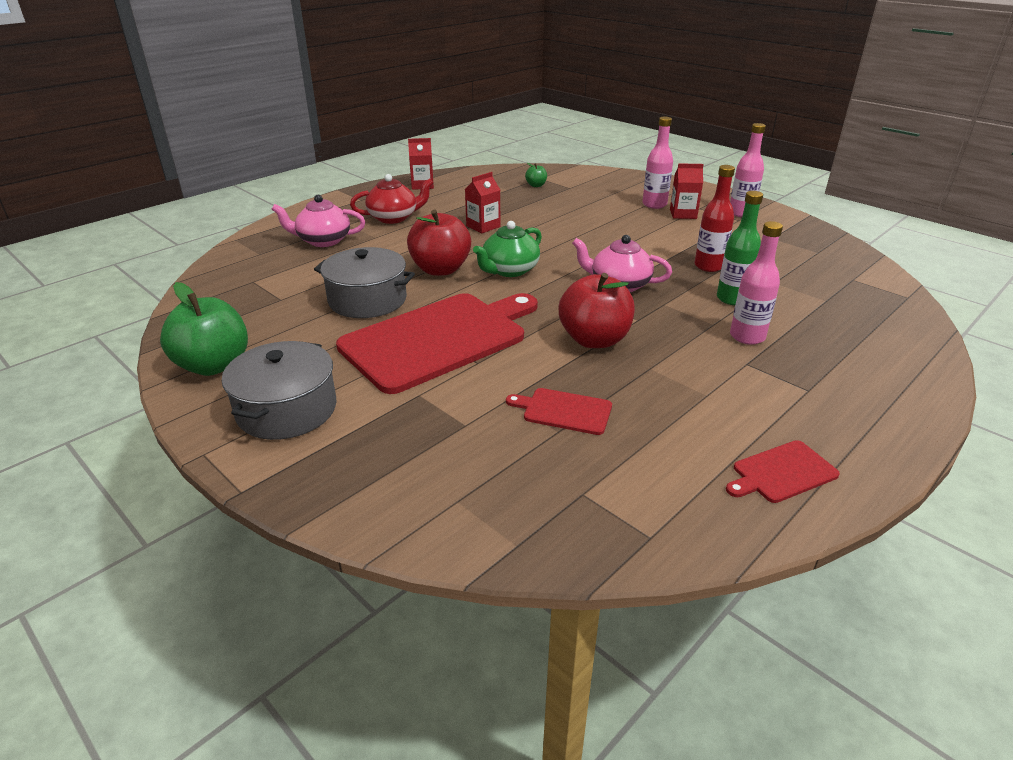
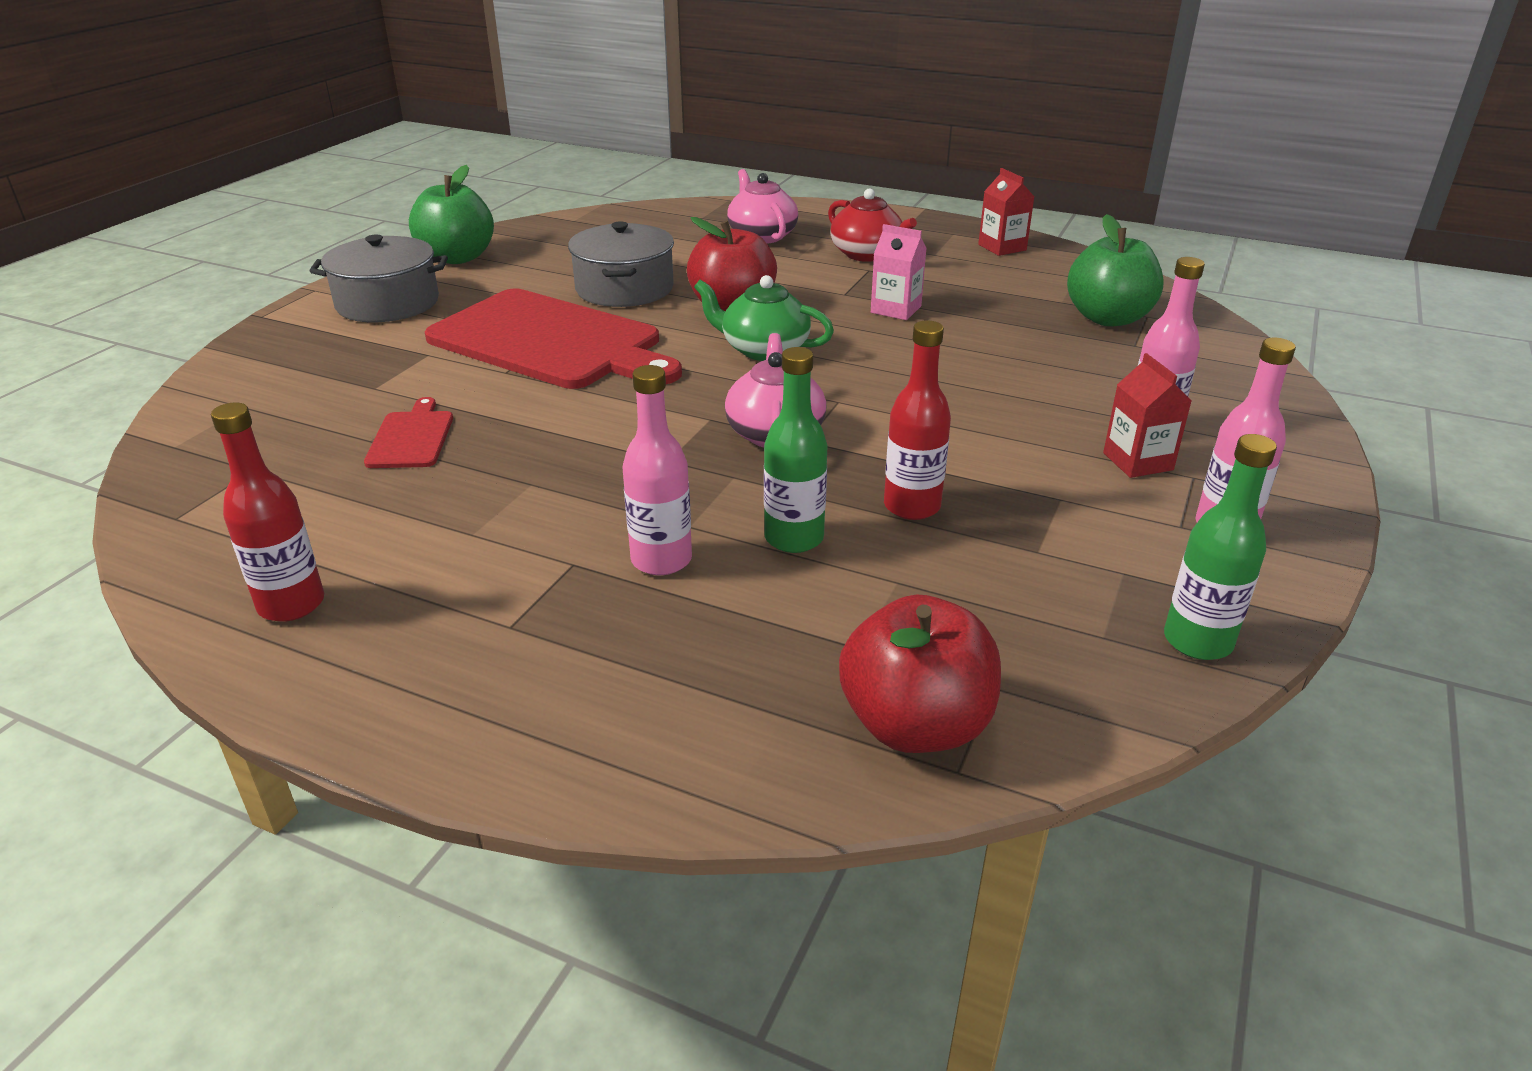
camera: 70 degrees right, 0 degrees up
(483, 226) = (896, 309): red carton -> pink carton
(536, 185) = (1108, 318): green apple -> green apple, size x2.23
(594, 340) = (592, 435): red apple -> red apple (915, 725)
(781, 473) = (291, 604): red cutting board -> red bottle
(821, 237) = (1197, 641): none -> green bottle

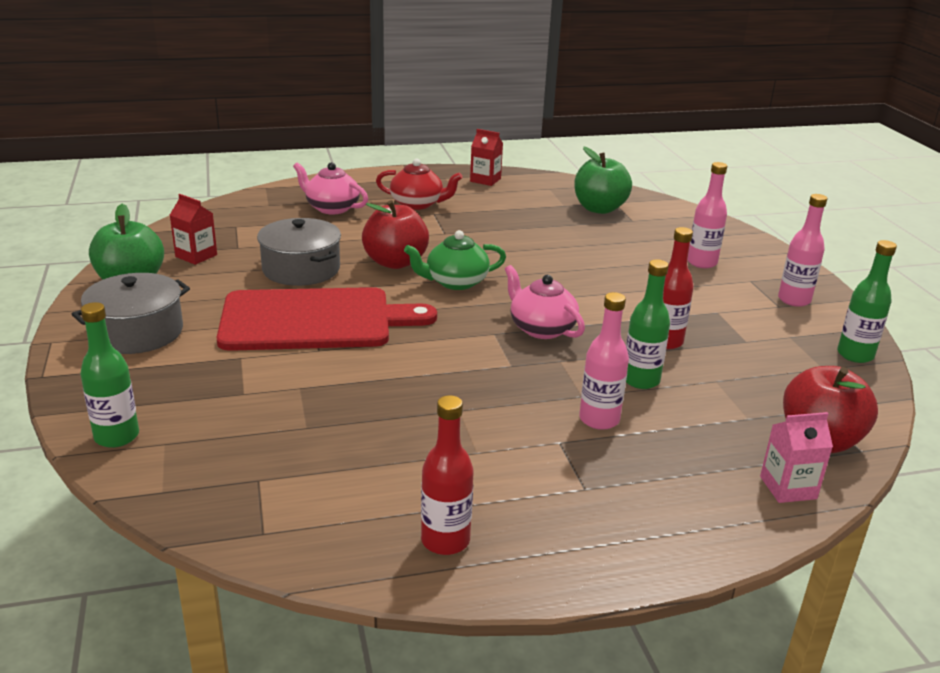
camera: 40 degrees left, 5 degrees down
(223, 386) = (117, 436): none -> green bottle
(411, 437) = (333, 414): red cutting board -> none
(896, 309) = (488, 235): pink carton -> pink carton (788, 488)
(1138, 461) = (720, 281): red carton -> red carton (196, 256)

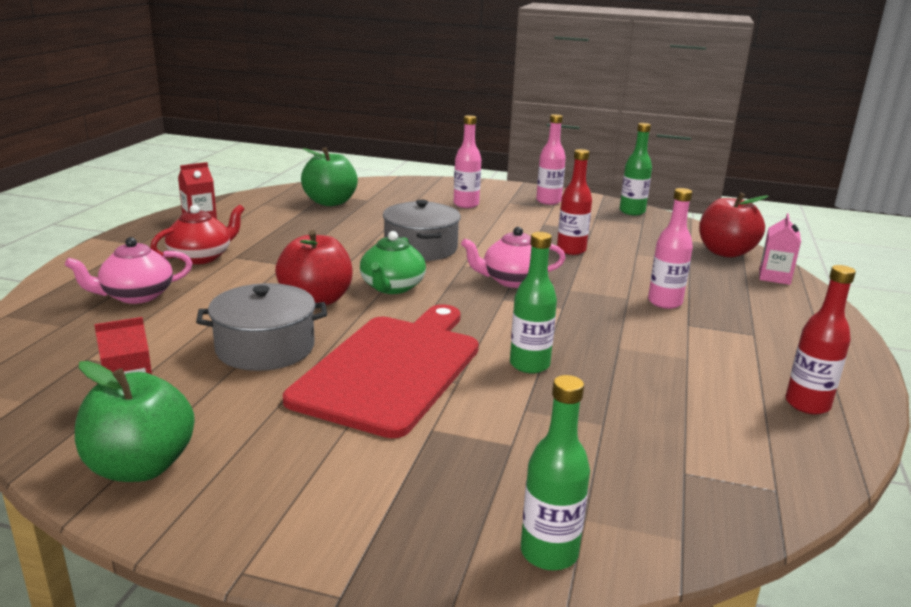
camera: 60 degrees left, 5 degrees down
(137, 332) = (296, 488): grey pot -> grey pot (421, 248)
(640, 380) = (619, 273): green bottle -> green bottle (529, 365)

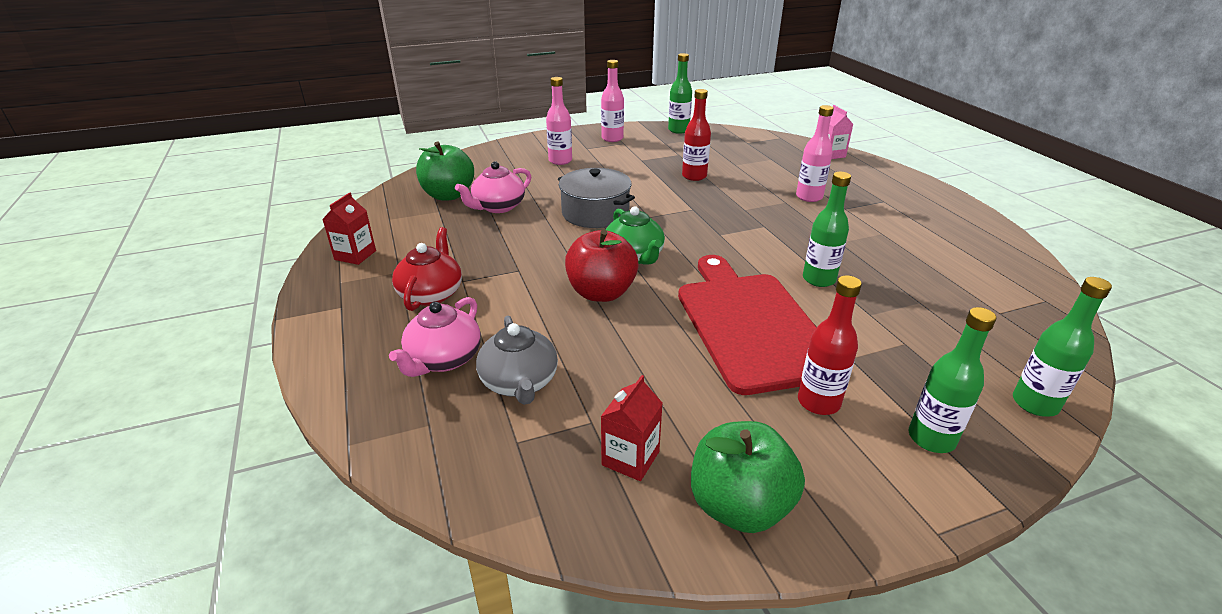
camera: 35 degrees left, 10 degrees up
(153, 328) = (519, 383): none -> grey teapot
(265, 348) = (640, 353): grey pot -> none
(379, 516) = (931, 438): none -> green bottle
(512, 280) = (701, 216): pink teapot -> pink teapot (498, 207)
(725, 252) = (779, 145): red apple -> none
(807, 404) = (975, 238): red bottle -> red bottle (818, 402)

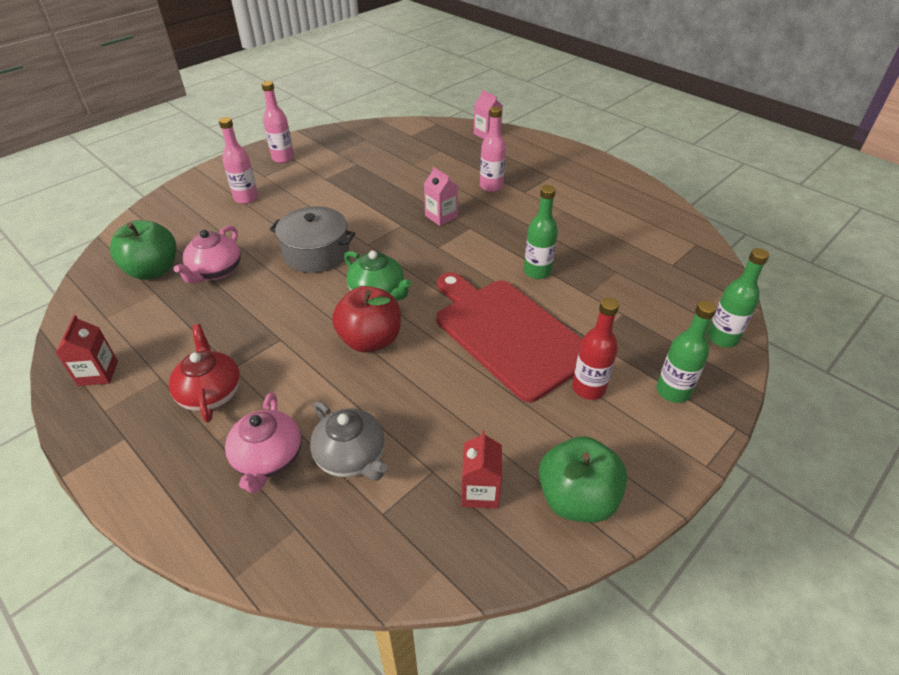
camera: 25 degrees left, 10 degrees up
(678, 130) = (341, 134): green bottle -> none
(694, 176) = (384, 187): red bottle -> none
(738, 210) = (441, 216): none -> pink carton

